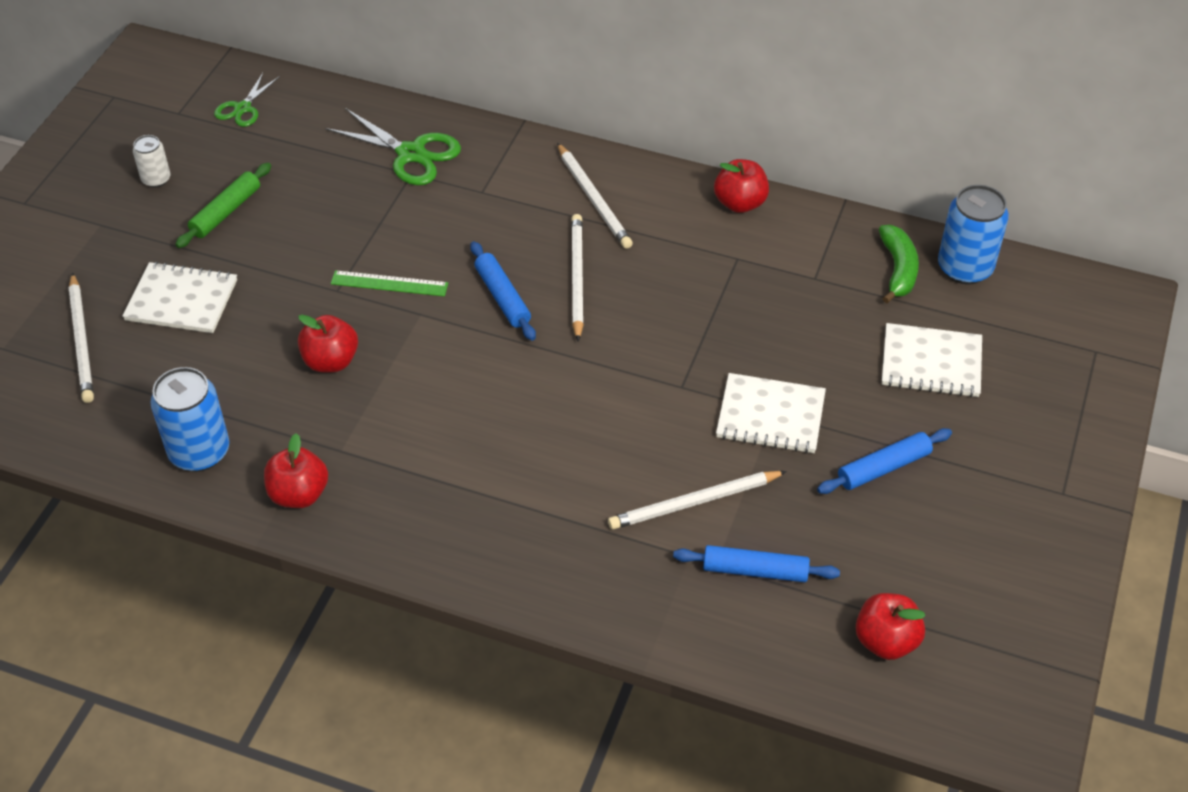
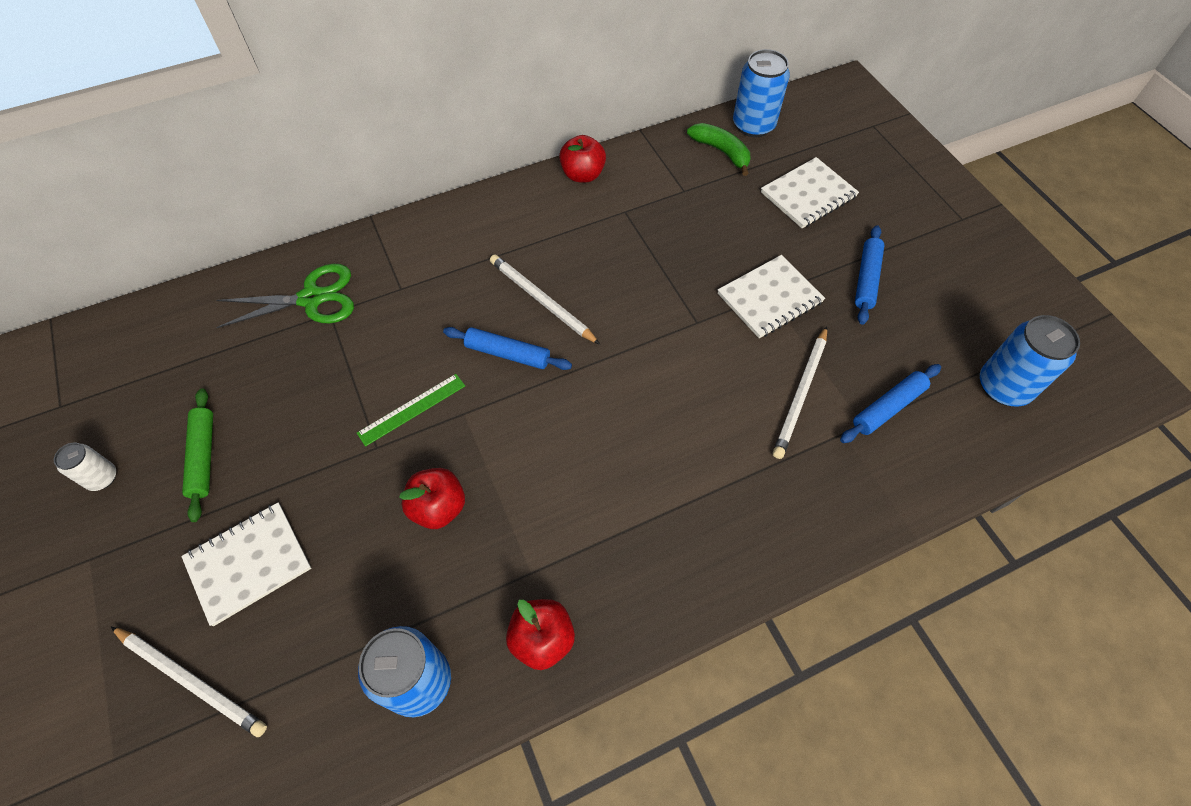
camera: 45 degrees left, 10 degrees up
(243, 108) = (120, 361): green scissors -> none
(594, 199) = (486, 237): white pencil -> none
(886, 641) = (1003, 387): red apple -> blue can

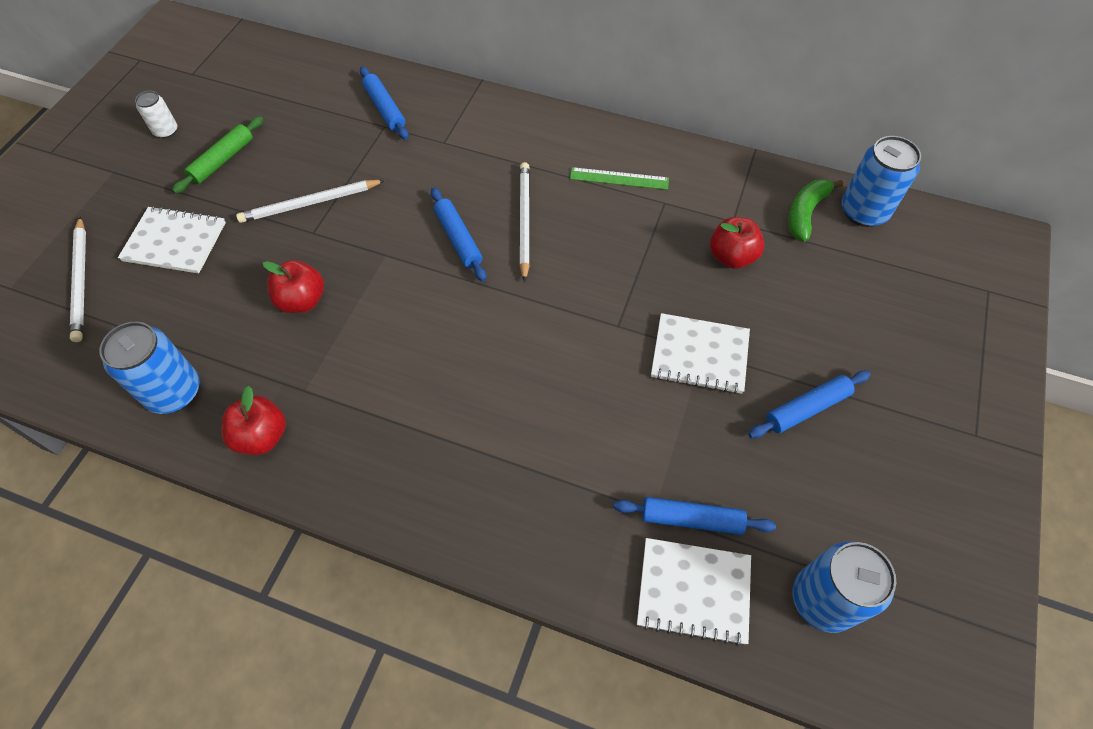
camera: 45 degrees right, 0 degrees up
(312, 298) = (385, 109): green scissors -> blue rolling pin
(412, 409) = (359, 226): green ruler -> green ruler (619, 179)
(582, 175) = (665, 152): red apple -> red apple (731, 257)
(721, 152) = (805, 213): green banana -> green banana turned 150 degrees counterclockwise
(801, 394) = (632, 445): white pencil -> white pencil (310, 203)
(808, 195) = (842, 302): white notebook -> white notebook (693, 591)

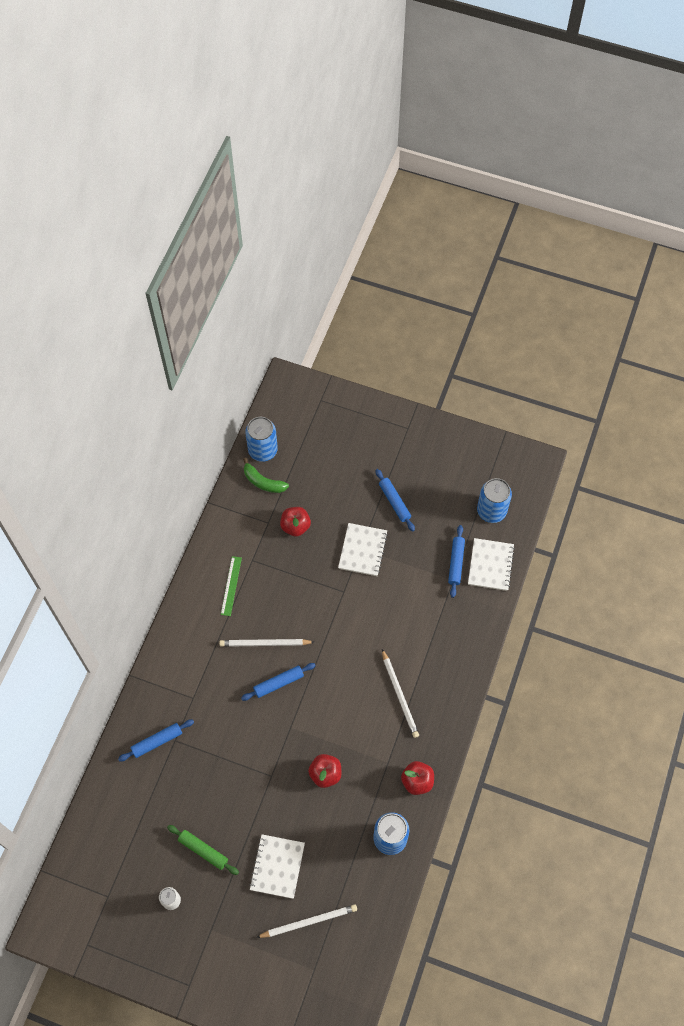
camera: 90 degrees left, 5 degrees up
(310, 203) = (246, 781): white pencil -> white pencil (400, 695)

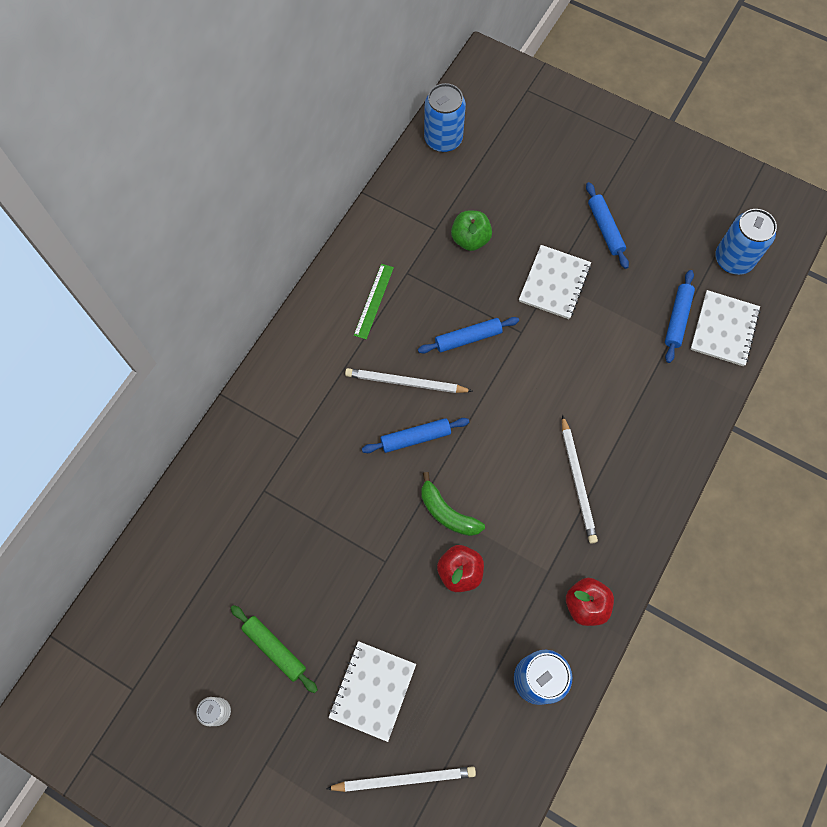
camera: 10 degrees right, 5 degrees up
(157, 742) = (239, 488): blue rolling pin -> blue rolling pin (468, 338)
(263, 482) = (437, 178): green banana -> green banana (447, 512)
(295, 526) = (470, 239): red apple -> green apple

